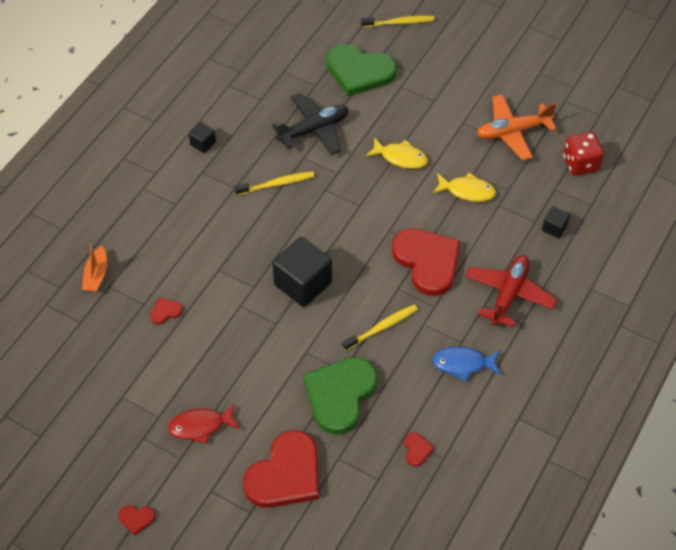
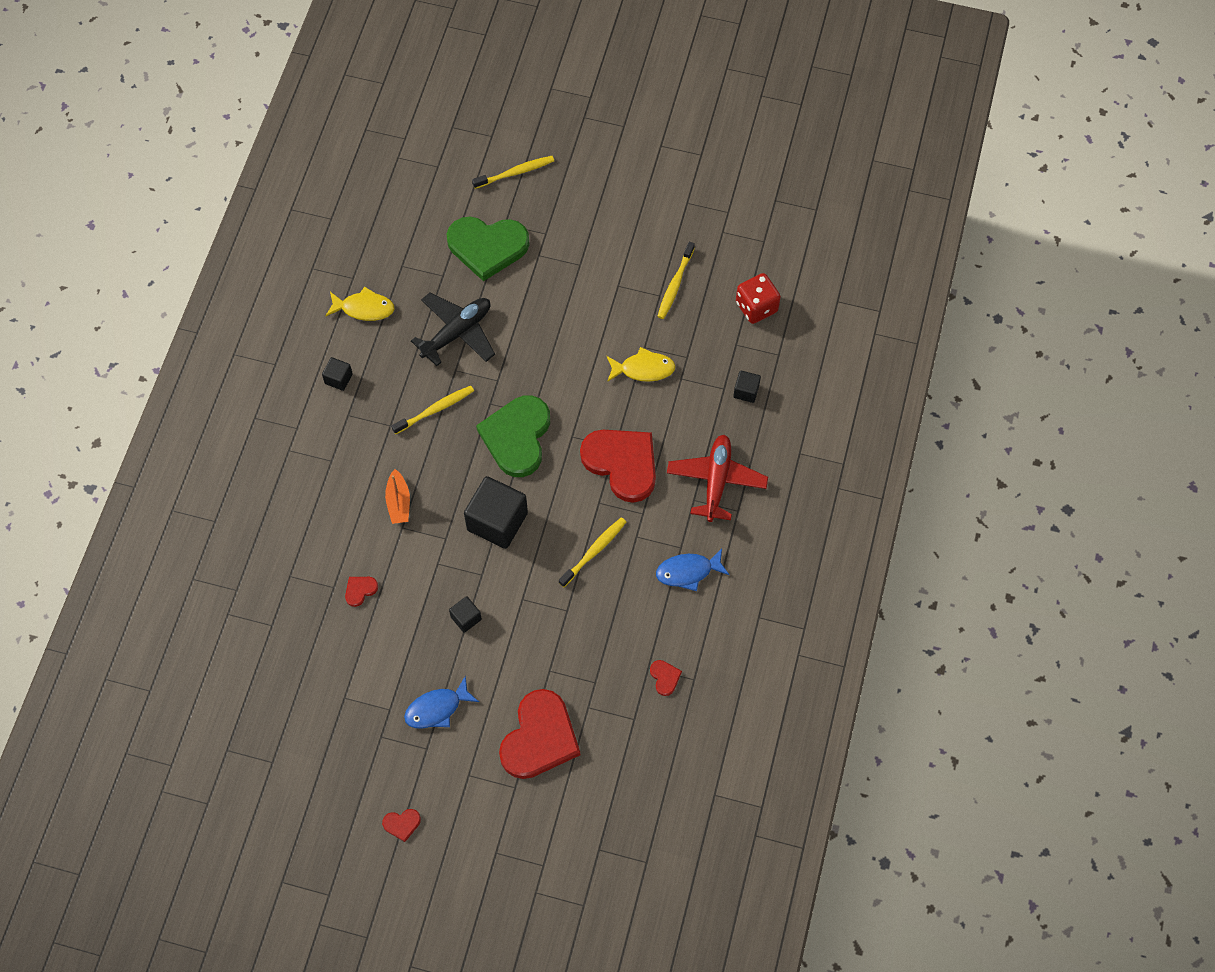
camera: 15 degrees left, 10 degrees up
(96, 275) = (271, 566): orange boat -> orange boat (398, 502)
(201, 426) = (437, 708): red fish -> blue fish
(250, 356) = (466, 618): none -> black cube
(340, 395) = (571, 638): green heart -> green heart (517, 437)
(400, 157) = (561, 345): yellow fish -> yellow fish (364, 308)
(512, 132) = (675, 284): orange plane -> yellow toothbrush

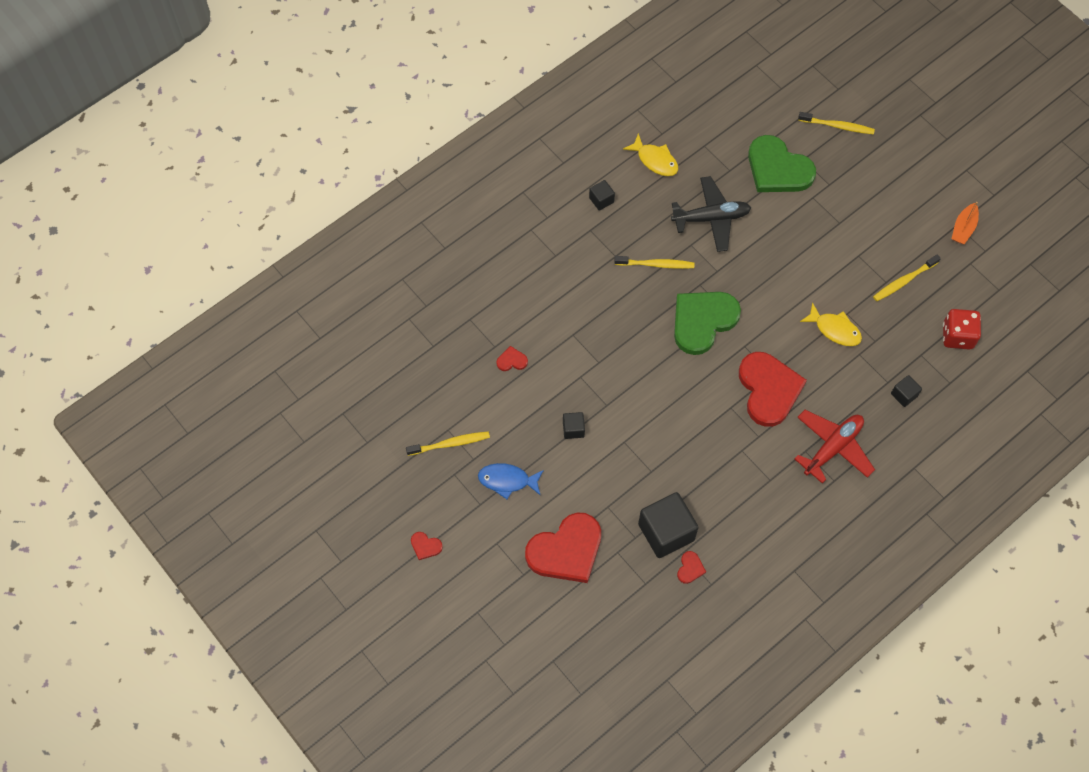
camera: 35 degrees right, 0 degrees up
(398, 502) = (583, 315): orange boat -> orange boat (963, 228)
(497, 521) = (645, 374): black cube -> black cube (666, 532)
(594, 551) = (702, 441): yellow toothbrush -> yellow toothbrush (450, 444)
(688, 571) = (763, 501): blue fish -> none

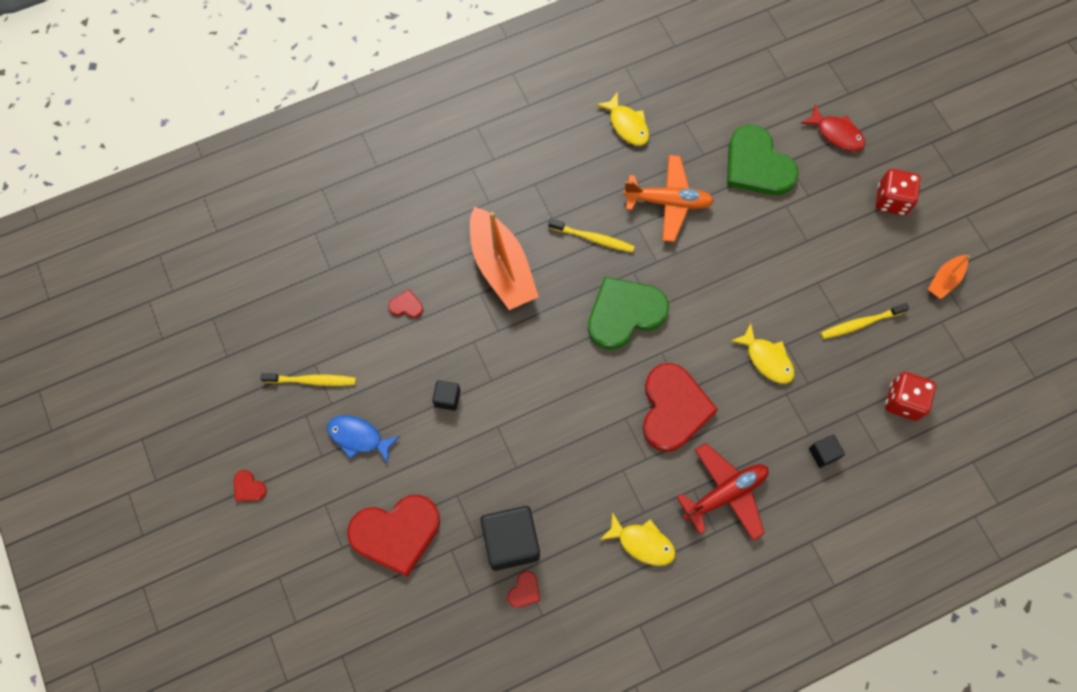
camera: 15 degrees right, 5 degrees up
(584, 308) = (501, 267): none -> orange boat
(601, 200) = (556, 154): black cube -> none
(711, 218) = (668, 202): black plane -> orange plane
(776, 504) = (642, 543): none -> yellow fish
(837, 126) = (836, 134): yellow toothbrush -> red fish
(900, 172) = (891, 200): none -> red dice

